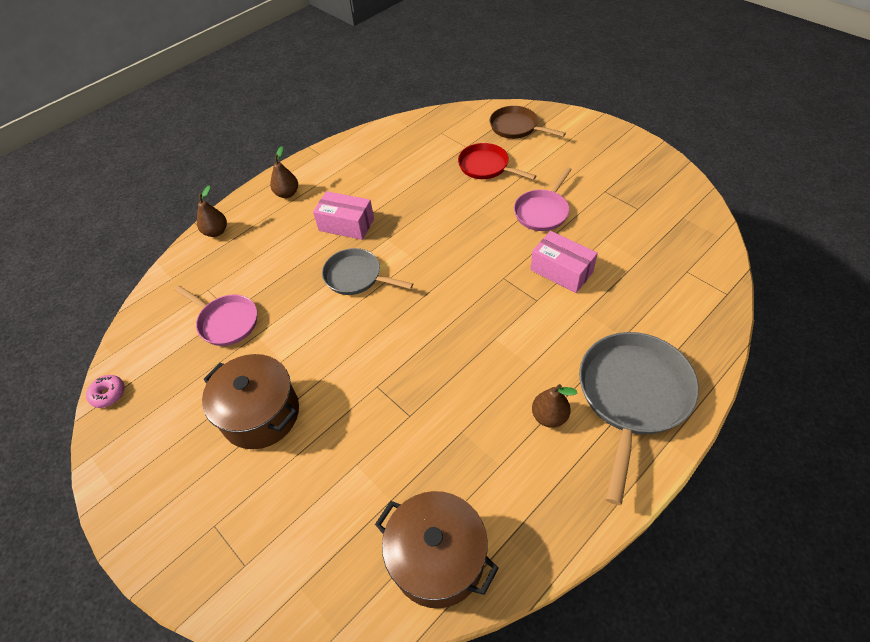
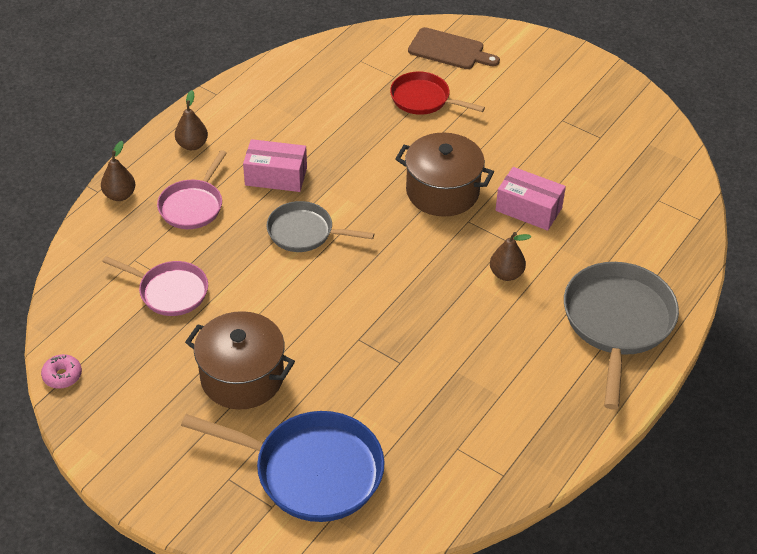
camera: 15 degrees left, 5 degrees down
(294, 528) = (311, 471): none -> blue pan
(437, 558) = (457, 477): brown pot -> brown pot (442, 191)
(516, 127) = (449, 50): brown pan -> brown cutting board
(542, 211) = (497, 147): pink pan -> pink pan (193, 205)
(549, 416) = (540, 349): brown pear -> brown pear (506, 274)

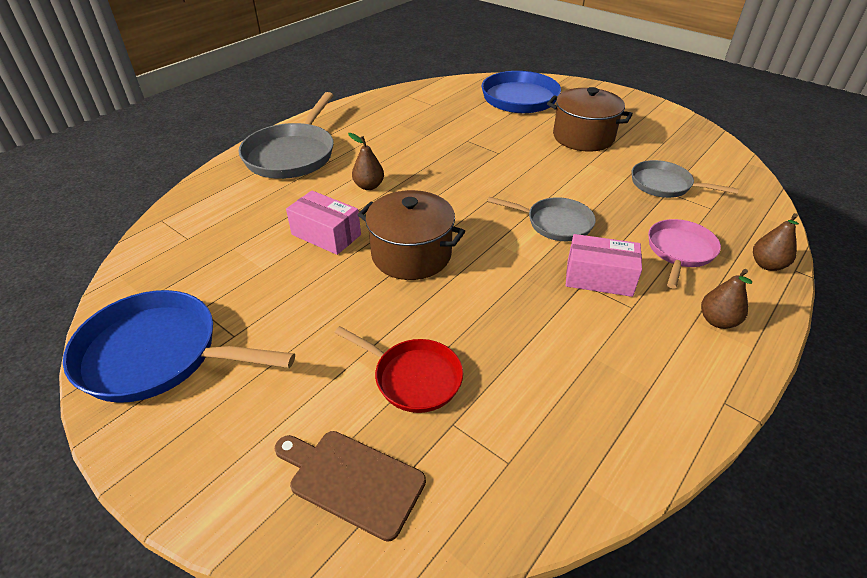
camera: 175 degrees left, 5 degrees down
(62, 375) = (717, 142): pink donut -> none
(169, 291) = (664, 185): pink pan -> grey pan
(607, 105) = (158, 355): none -> blue pan

